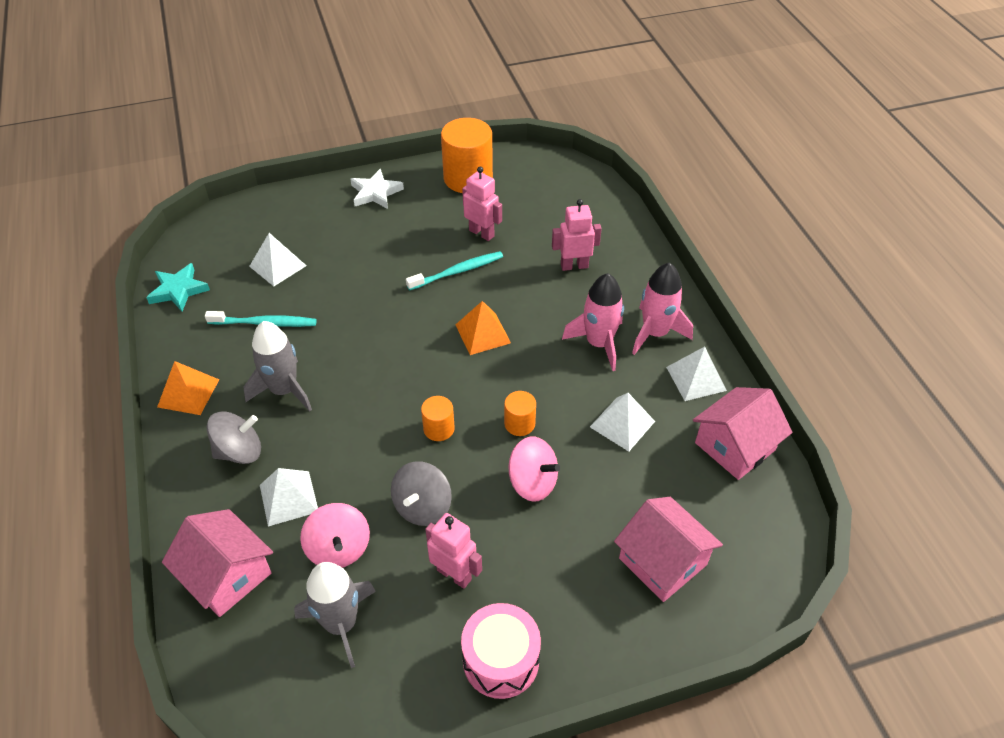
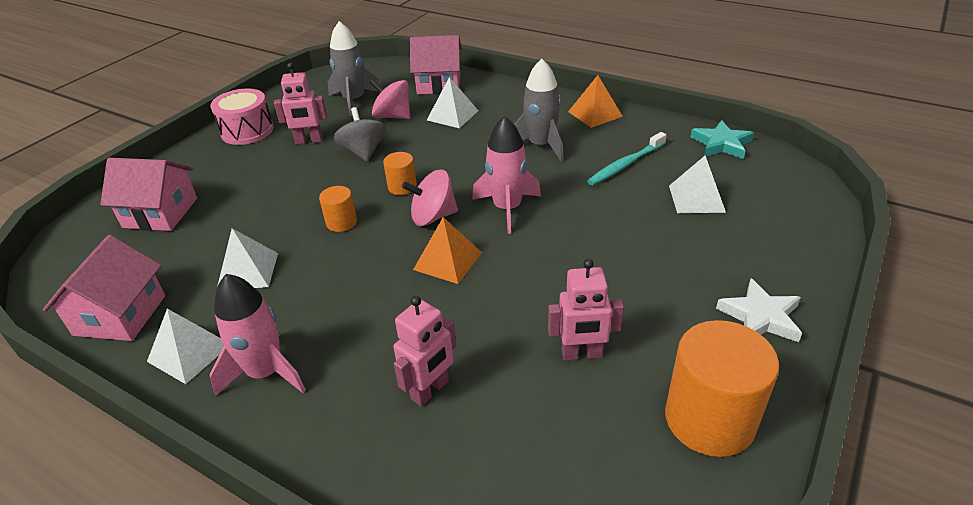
camera: 140 degrees right, 10 degrees down
(239, 451) = (514, 113): grey spinning top -> none
(458, 271) = (545, 296): turquoise toothbrush -> none
(532, 482) = (297, 199): pink spinning top -> pink spinning top (433, 217)
(599, 343) = (323, 322): pink rocket -> pink rocket (507, 208)

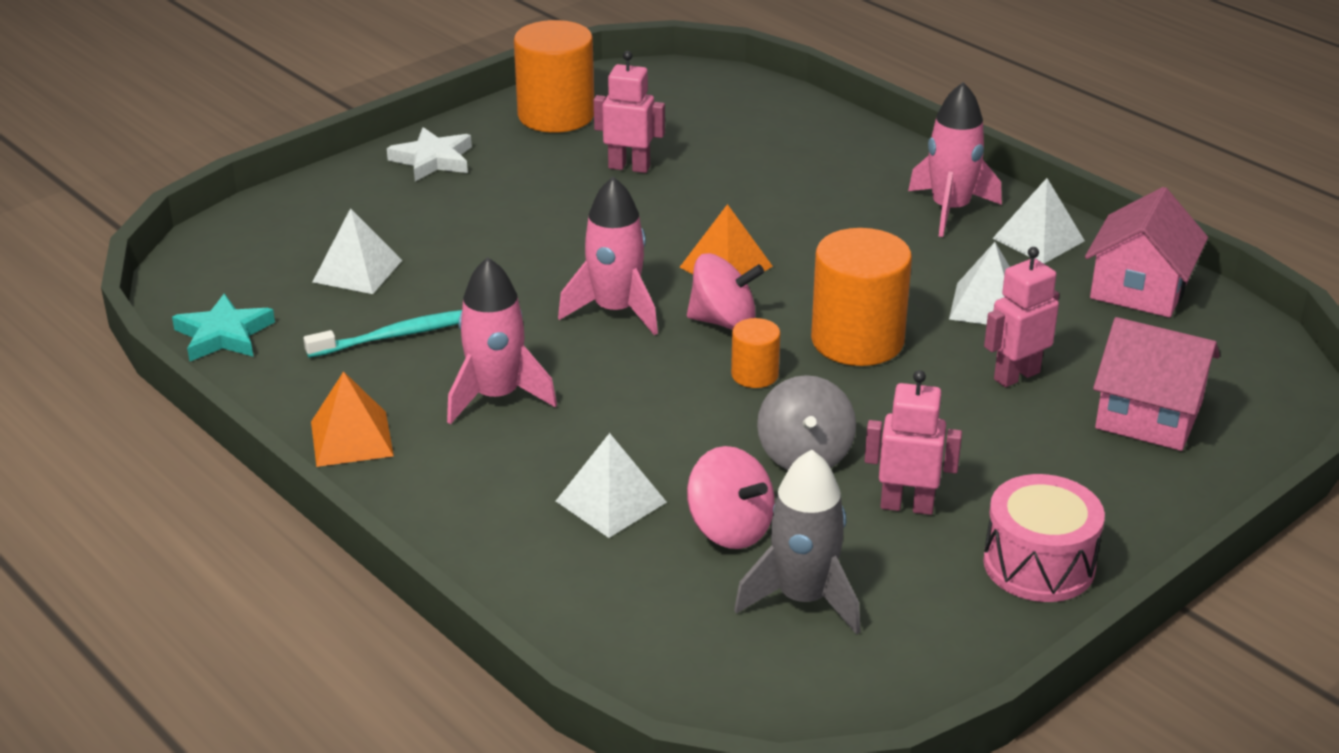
camera: 165 degrees left, 5 degrees down
(341, 222) = (857, 340): orange cylinder -> orange cylinder, size x2.02
(430, 390) = (786, 170): pink robot -> pink robot (1016, 376)
(439, 84) = (598, 603): pink house -> none
(541, 146) = (496, 396): grey rocket -> pink rocket

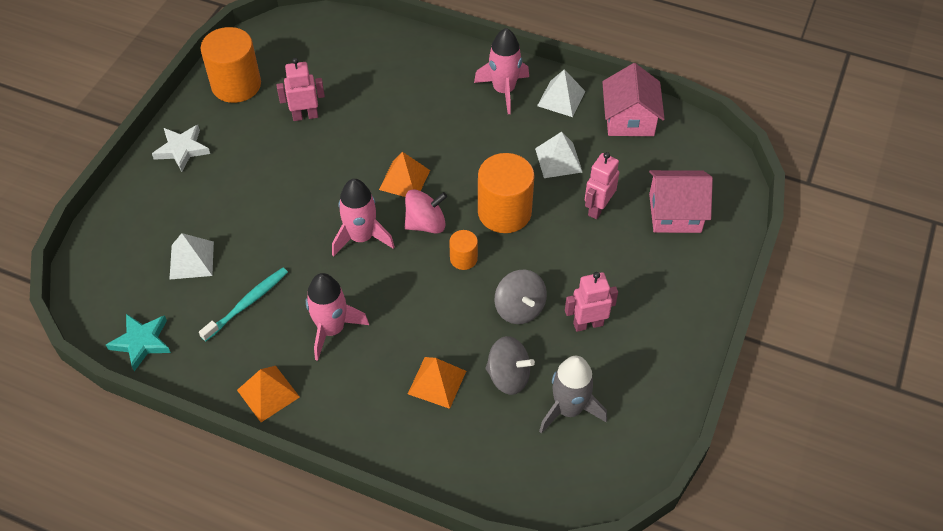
camera: 25 degrees left, 20 degrees up
(611, 501) = (437, 382): white pyramid -> orange pyramid
(730, 529) = (508, 376): pink spinning top -> grey spinning top
(1039, 564) = (669, 338): pink drum -> none

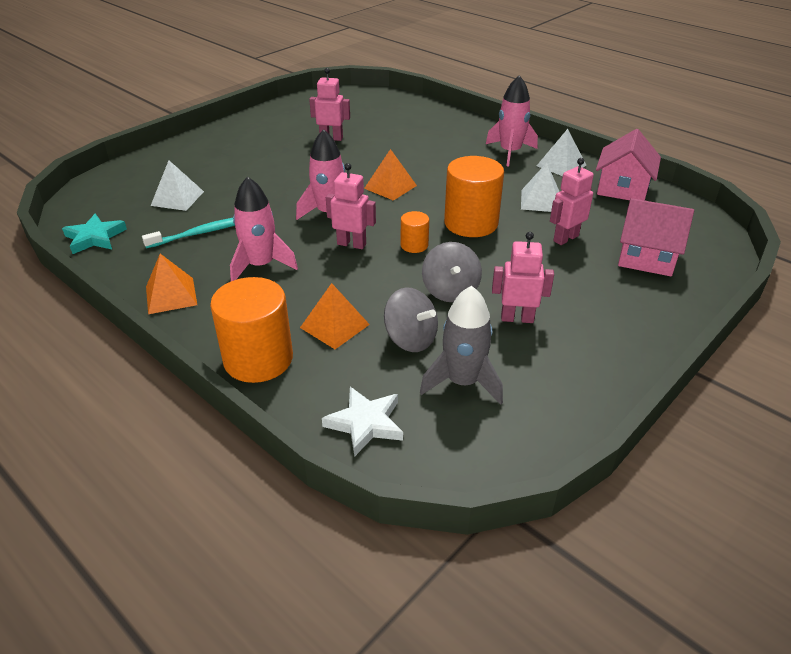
camera: 20 degrees right, 15 degrees down
(182, 149) = (222, 139): white star -> white star (365, 423)
(236, 85) = (289, 114): orange cylinder -> orange cylinder (258, 359)
(404, 274) = (351, 244): none -> pink robot
(426, 224) = (392, 216): pink spinning top -> none

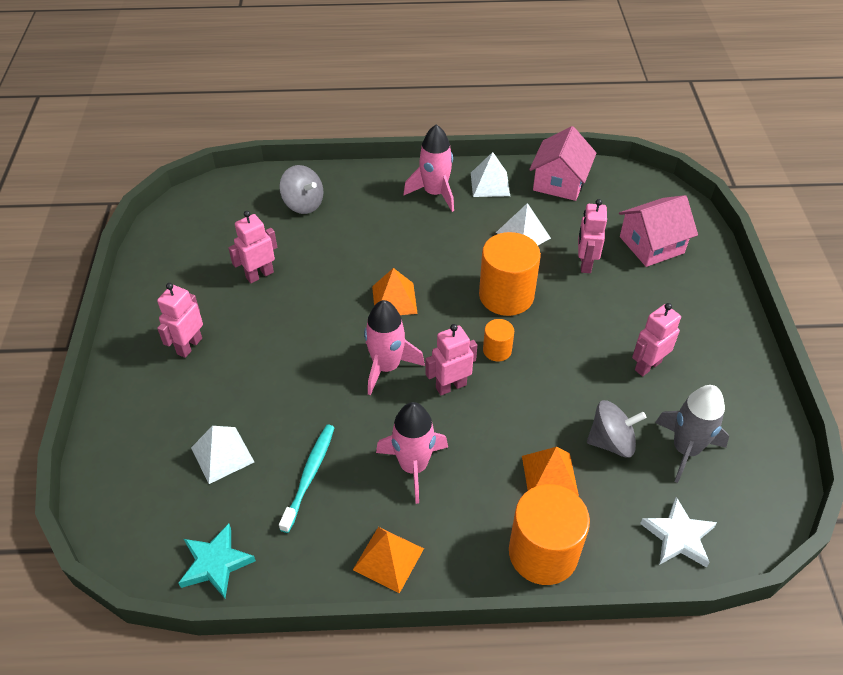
camera: 45 degrees left, 10 degrees up
(242, 148) = (189, 346): none -> pink robot
(450, 291) = (578, 375): grey spinning top -> grey spinning top (303, 204)
(622, 188) = (559, 182): pink house -> pink house turned 45 degrees clockwise

